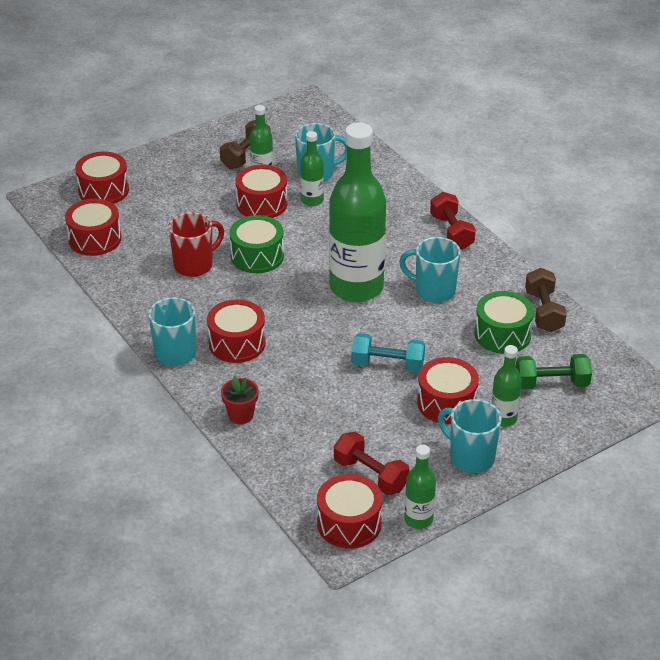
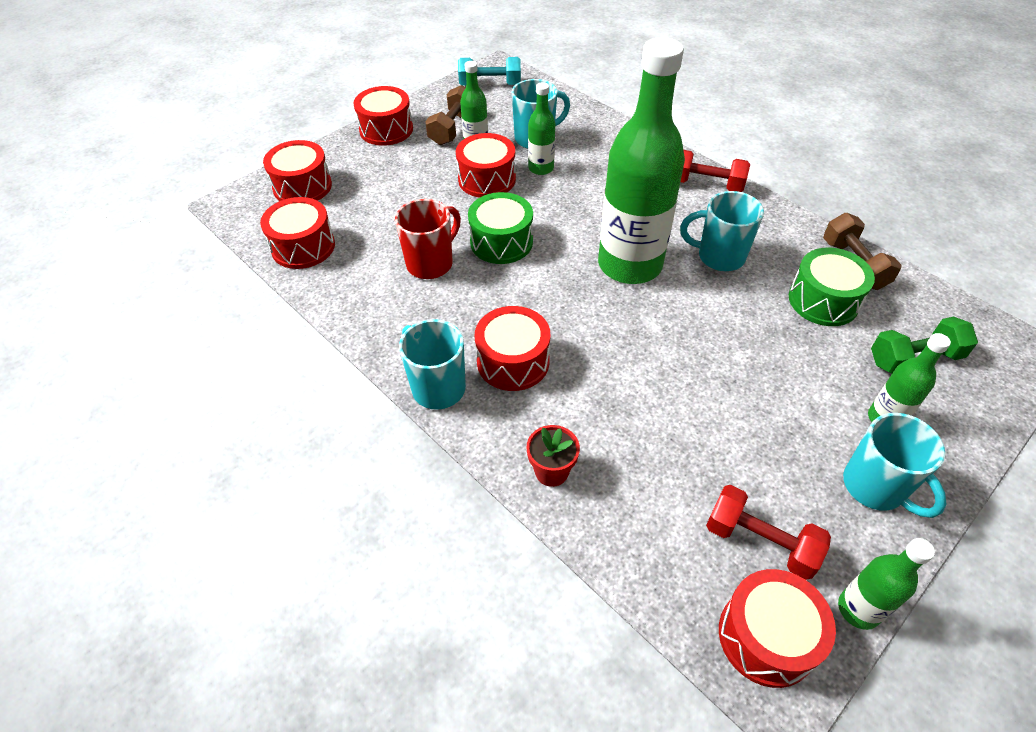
camera: 10 degrees left, 10 degrees up
(387, 365) = (709, 363): turquoise dumbbell -> turquoise dumbbell (490, 85)
(446, 403) = (805, 407): red drum -> red drum (386, 129)
(451, 232) = (706, 184): red dumbbell -> red dumbbell turned 45 degrees counterclockwise
(470, 457) = (875, 487): turquoise mug -> turquoise mug turned 150 degrees counterclockwise

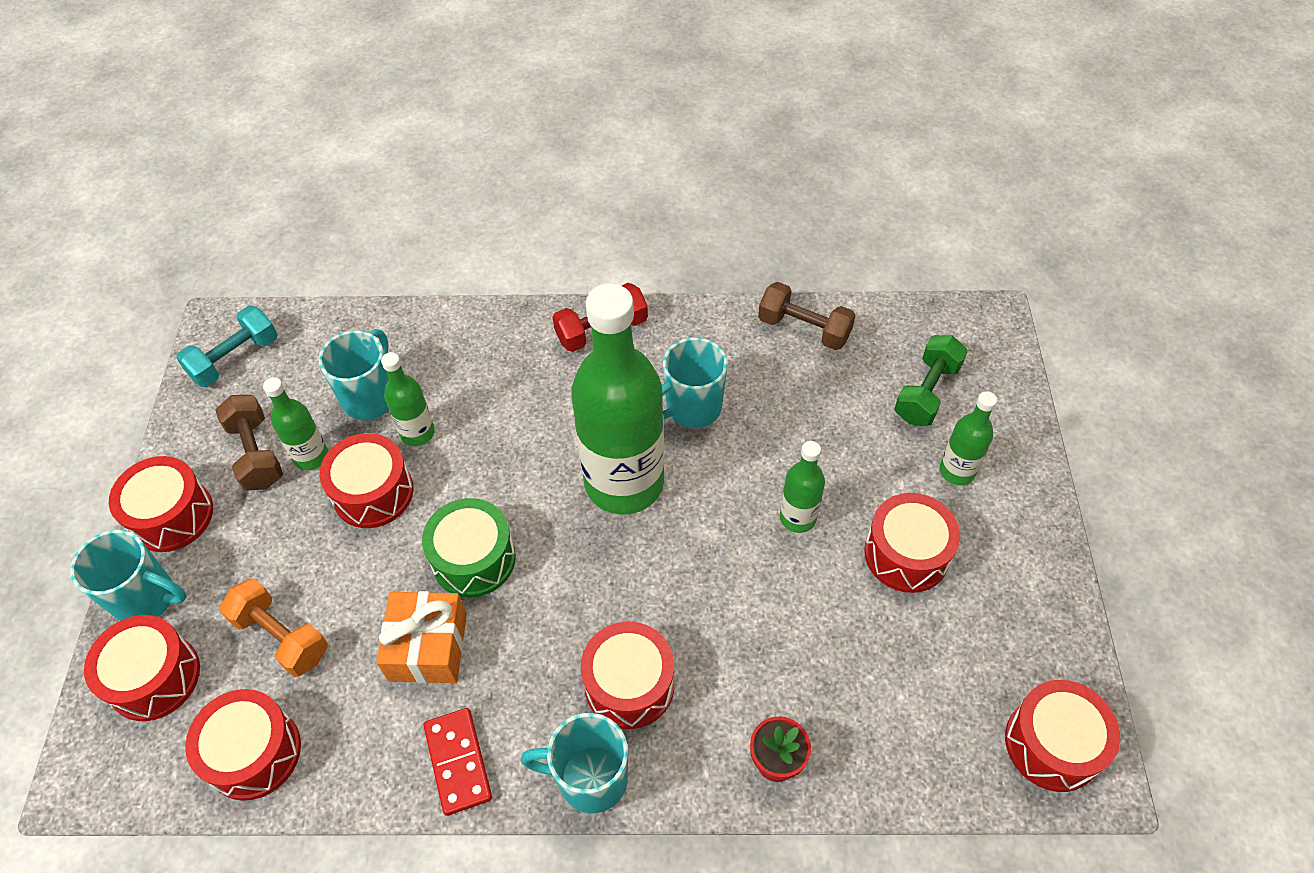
camera: 45 degrees left, 5 degrees up
(372, 209) = (281, 636): none -> orange dumbbell
(383, 324) = (458, 762): none -> red domino
(431, 263) = (428, 647): red mug -> orange gift
(760, 542) = (978, 668): red dumbbell -> none
(783, 435) = (906, 554): none -> red drum
(823, 300) = (815, 388): green drum -> none
(858, 609) = (1082, 659): green bottle -> green bottle (797, 518)
(875, 487) = (1004, 542): turquoise mug -> turquoise mug (147, 599)

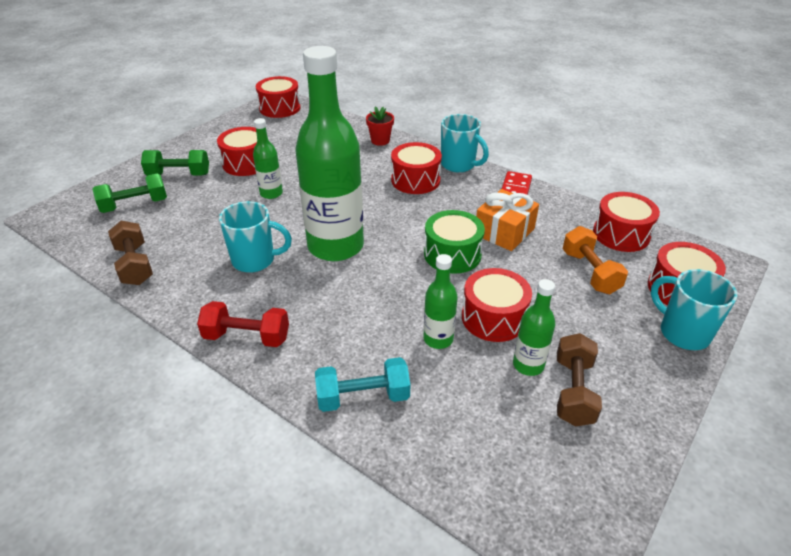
camera: 145 degrees left, 15 degrees down
(172, 516) = (657, 379): red drum -> none
(235, 359) = (568, 501): turquoise dumbbell -> turquoise dumbbell (363, 397)
(370, 397) = (457, 386): turquoise mug -> none
(957, 471) = (179, 175): green bottle -> green dumbbell

